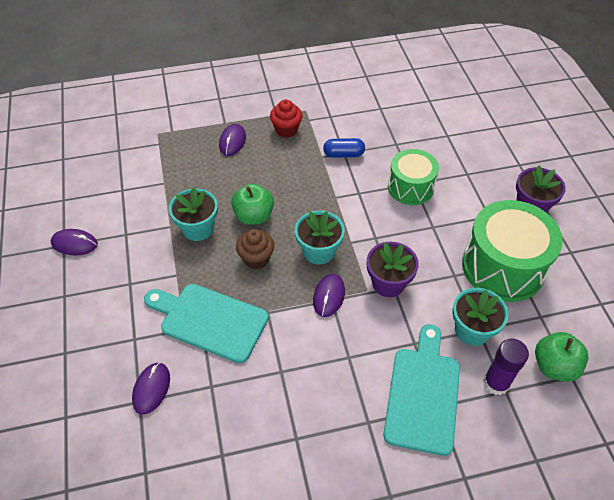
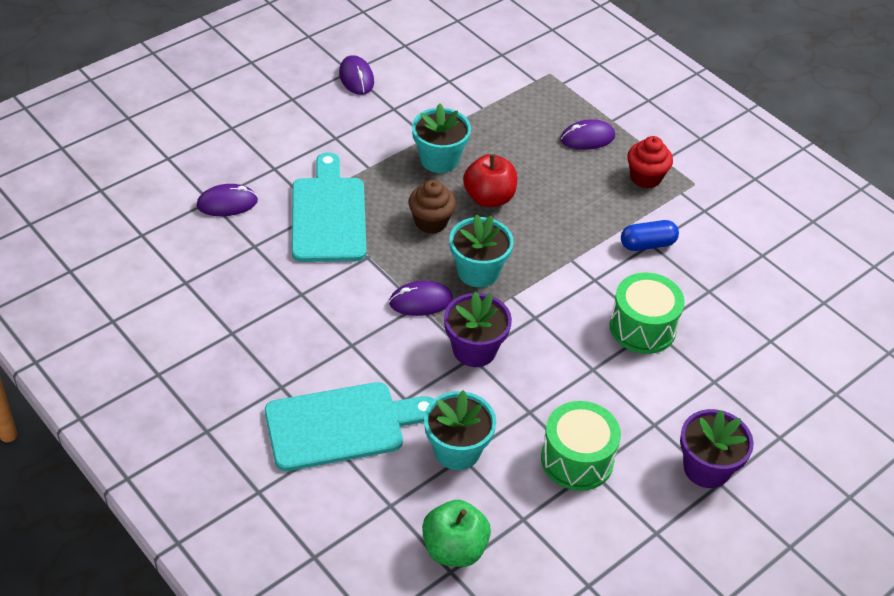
camera: 60 degrees right, 5 degrees down
(254, 216) = (489, 198): green apple -> red apple
(343, 154) = (647, 244): blue capsule -> blue capsule turned 75 degrees counterclockwise
(496, 383) = (395, 492): purple glue stick -> none
(503, 267) = (577, 459): green drum -> green drum, size x0.62

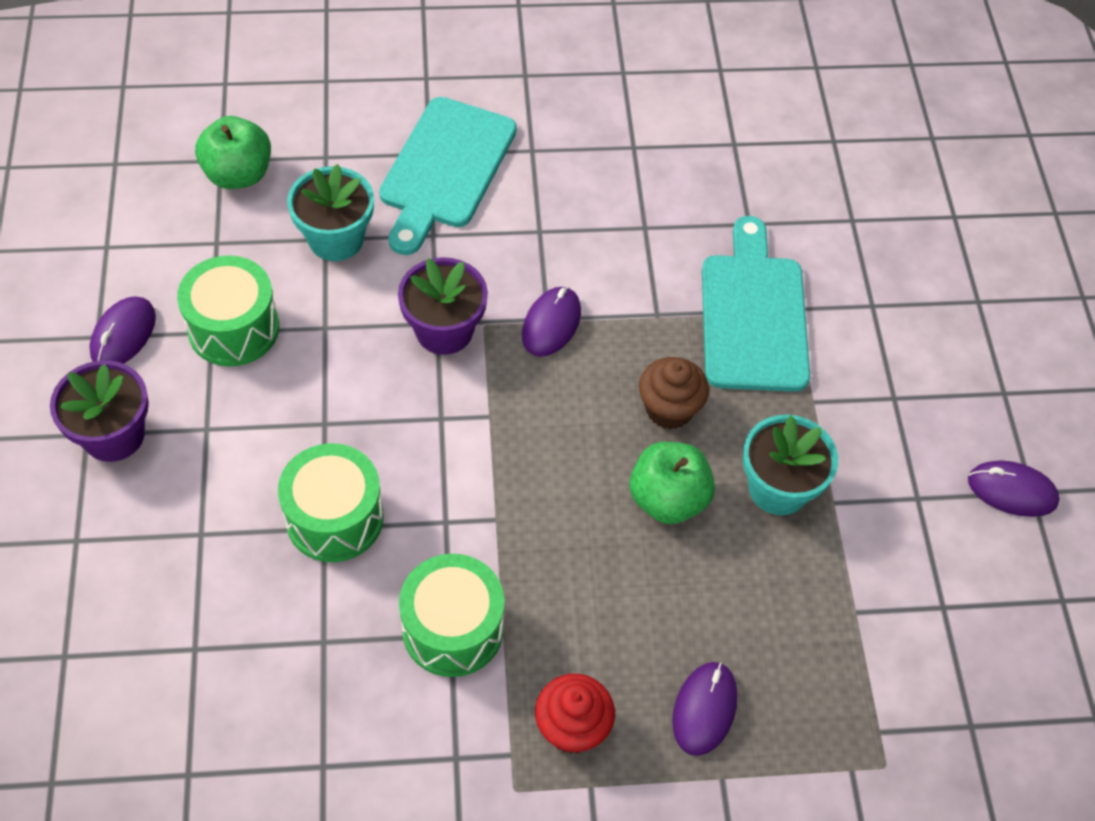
camera: 125 degrees right, 10 degrees up
(227, 203) = (837, 232): purple mouse -> purple mouse (123, 335)
(328, 215) = (753, 314): turquoise cutting board -> turquoise cutting board turned 120 degrees counterclockwise
(478, 271) = (553, 406): turquoise flower pot -> none
(489, 198) = (668, 499): red apple -> green apple
(647, 244) = (453, 629): blue capsule -> green drum

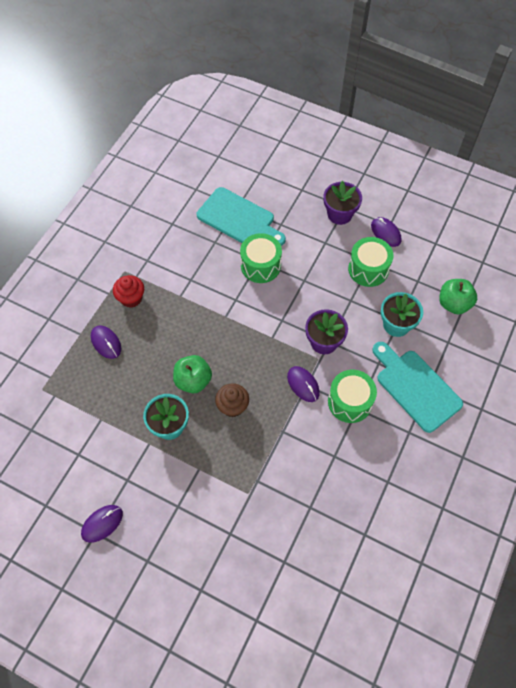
camera: 125 degrees right, 5 degrees up
(453, 629) = (192, 281): green drum -> green drum (350, 402)
(753, 314) = (258, 473): turquoise cutting board -> turquoise cutting board (239, 219)

